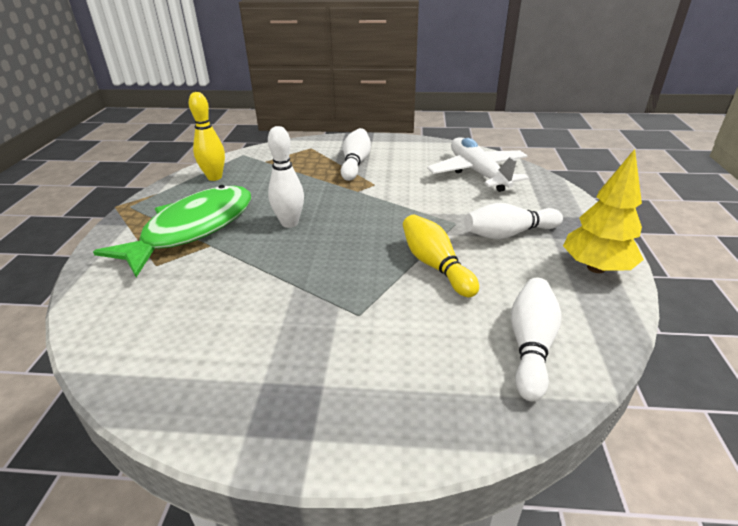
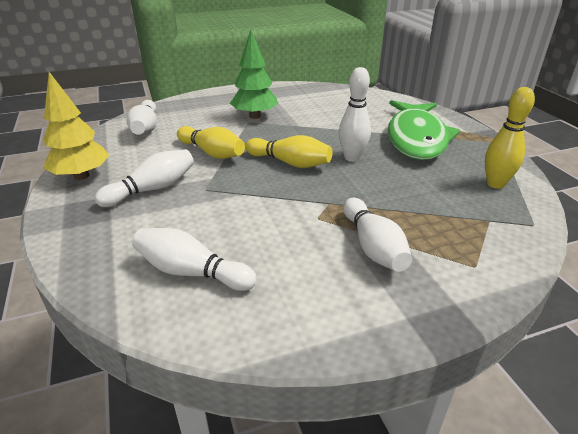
camera: 155 degrees right, 0 degrees up
(340, 326) = (255, 116): none -> green tree
(356, 232) = (290, 163): none -> yellow bowling pin
(477, 173) = (192, 272): white plane -> white bowling pin

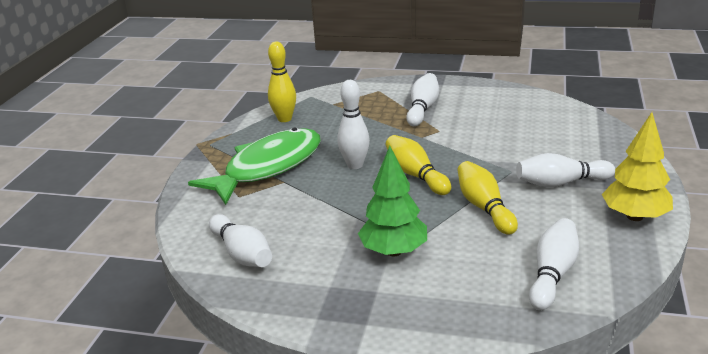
camera: 145 degrees left, 5 degrees down
(192, 272) = (546, 122): white bowling pin -> white bowling pin (242, 253)

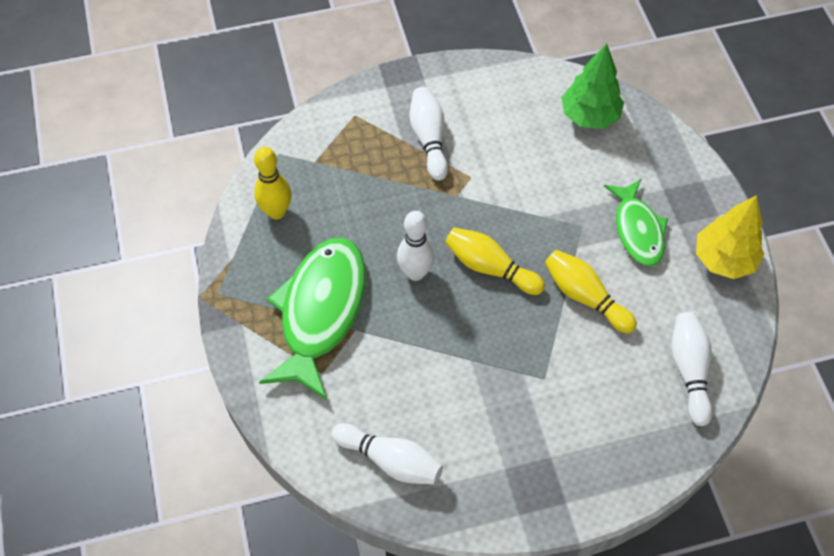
camera: 30 degrees left, 30 degrees up
(394, 251) = (535, 396): green tree -> green tree (589, 116)
(560, 183) = (637, 230): white bowling pin -> green fish

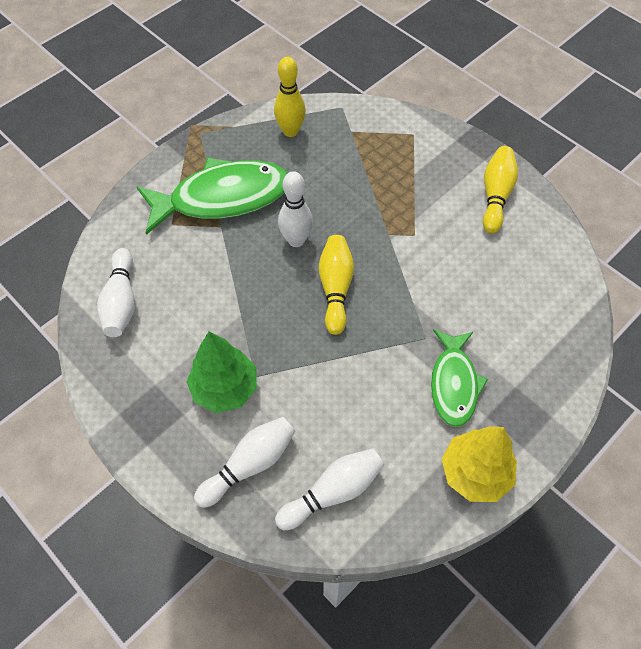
camera: 60 degrees right, 0 degrees up
(429, 139) = (428, 190): white bowling pin -> white bowling pin (249, 465)
(585, 297) = (354, 372): yellow bowling pin -> yellow bowling pin (495, 195)
(589, 116) = (547, 292): green tree -> green tree (225, 388)
(637, 230) = (454, 384): green fish -> green fish turned 45 degrees counterclockwise

